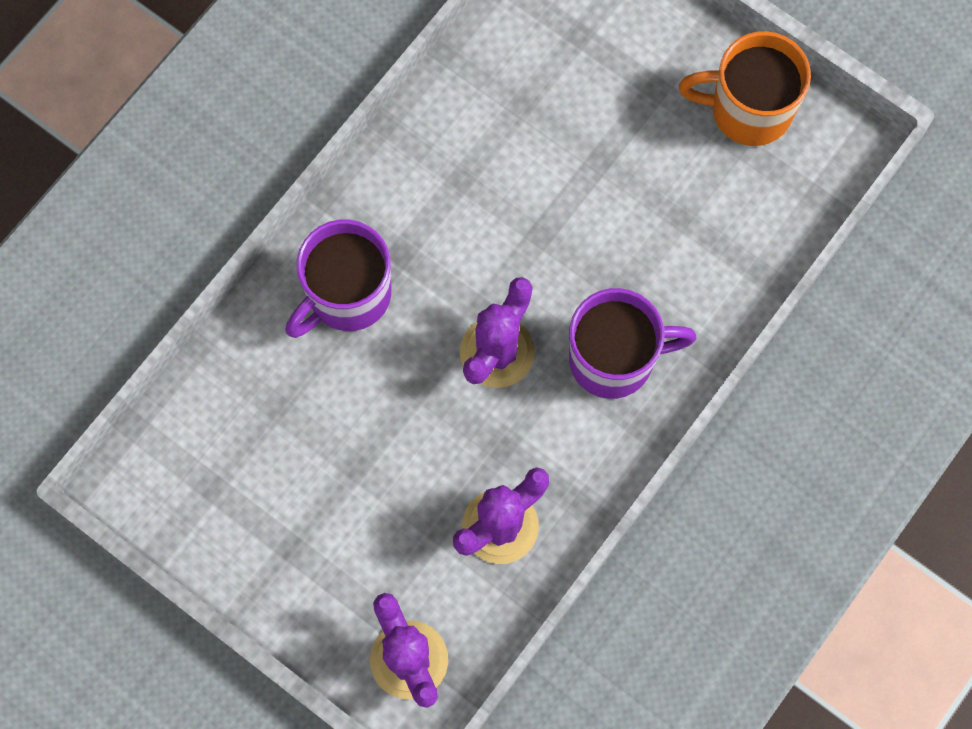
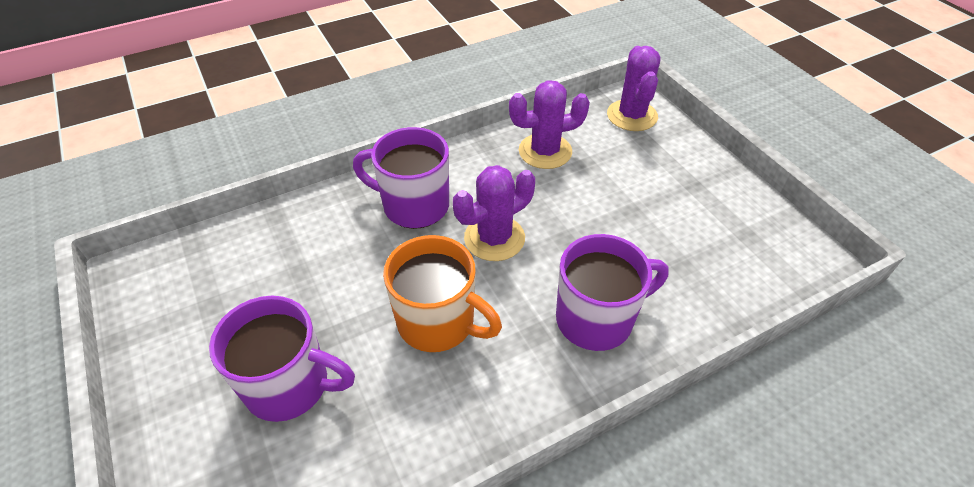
camera: 155 degrees left, 25 degrees down
(599, 104) = (289, 385): none -> purple mug
(748, 110) = (177, 326): orange mug -> orange mug (438, 322)

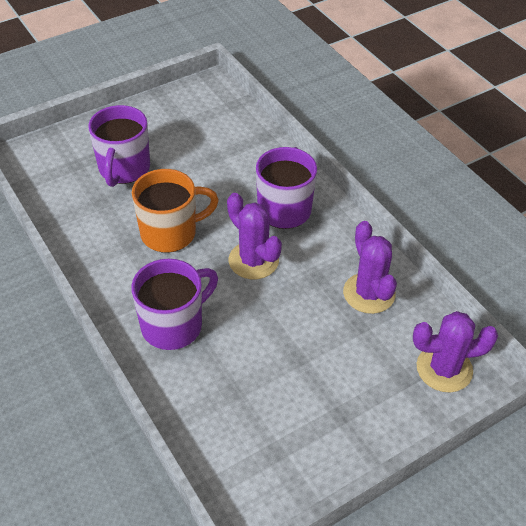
camera: 85 degrees right, 0 degrees up
(438, 322) = (170, 233): orange mug -> orange mug turned 135 degrees counterclockwise
(596, 319) = (173, 325): purple mug -> purple mug turned 105 degrees counterclockwise

